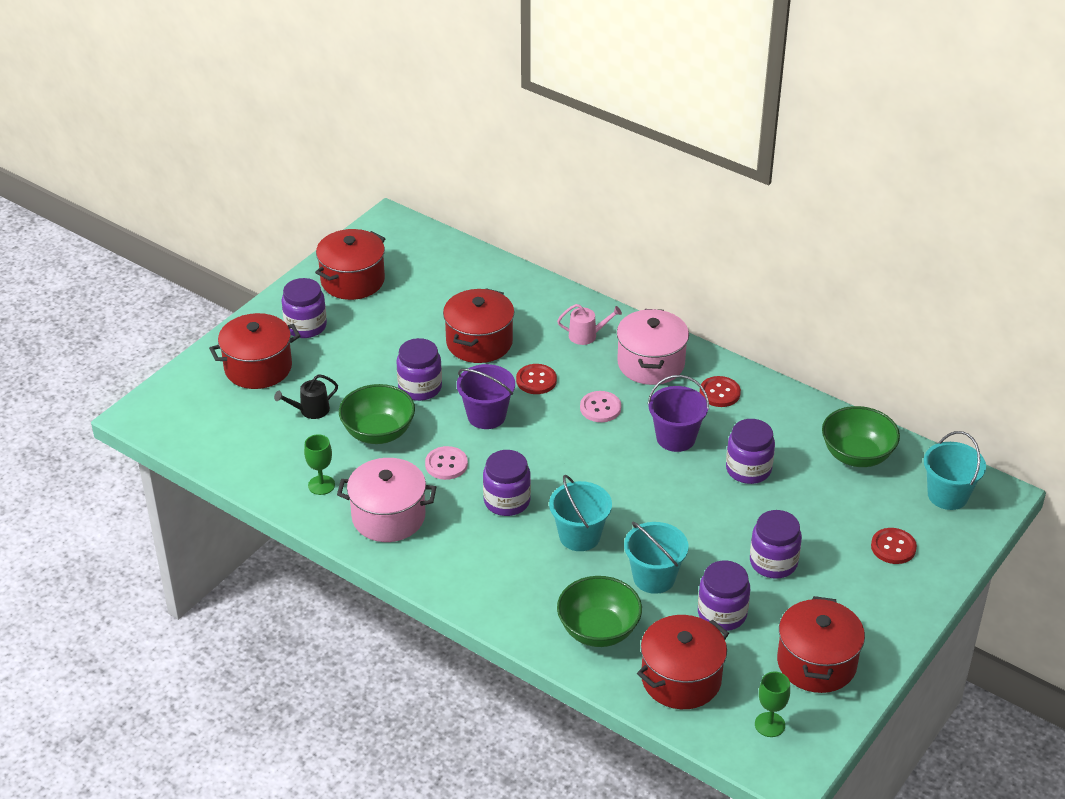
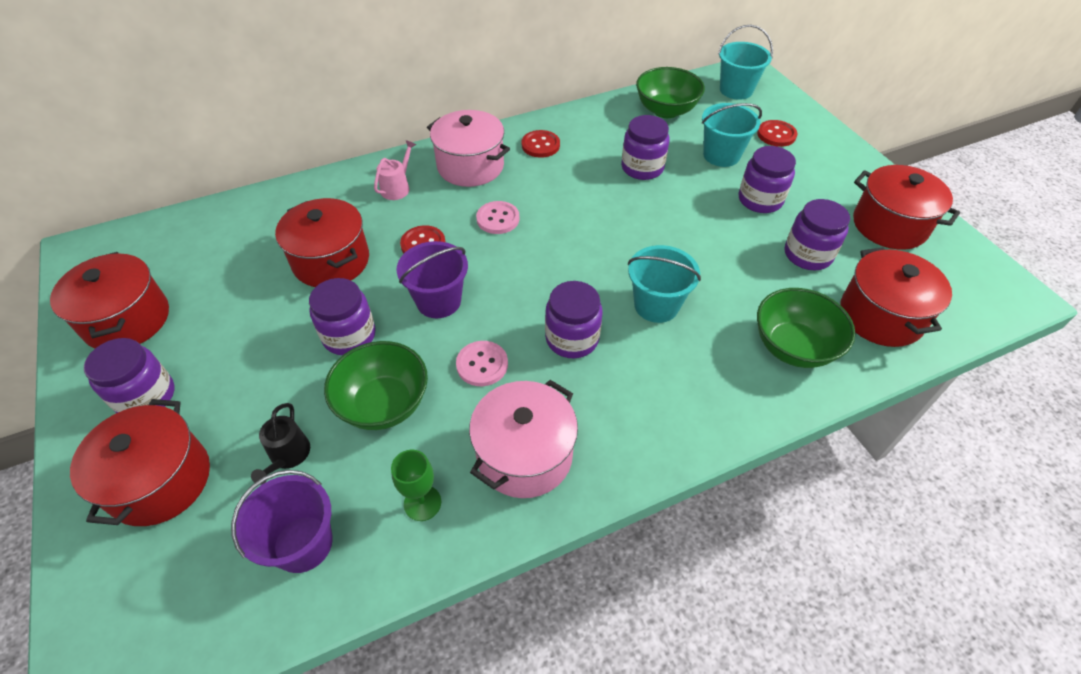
camera: 60 degrees left, 10 degrees up
(654, 577) = (740, 278): turquoise bucket -> turquoise bucket (721, 155)
(676, 438) = (573, 191): purple bucket -> purple bucket (303, 543)
(769, 724) = (956, 283): green goblet -> none

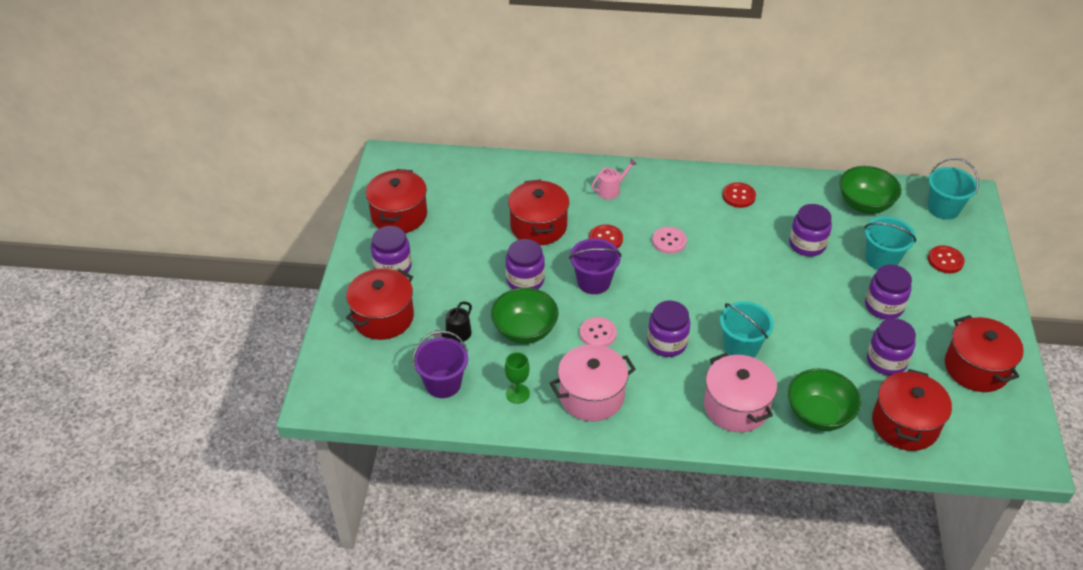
camera: 30 degrees right, 5 degrees down
(470, 166) = (674, 193): pink pot -> pink pot (736, 406)

